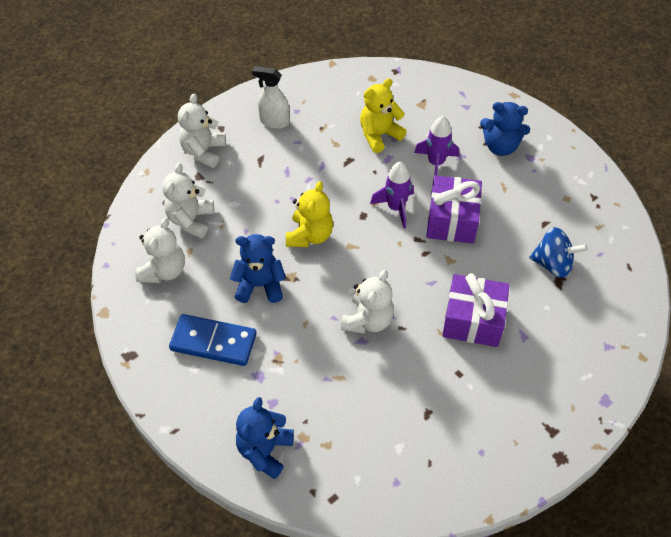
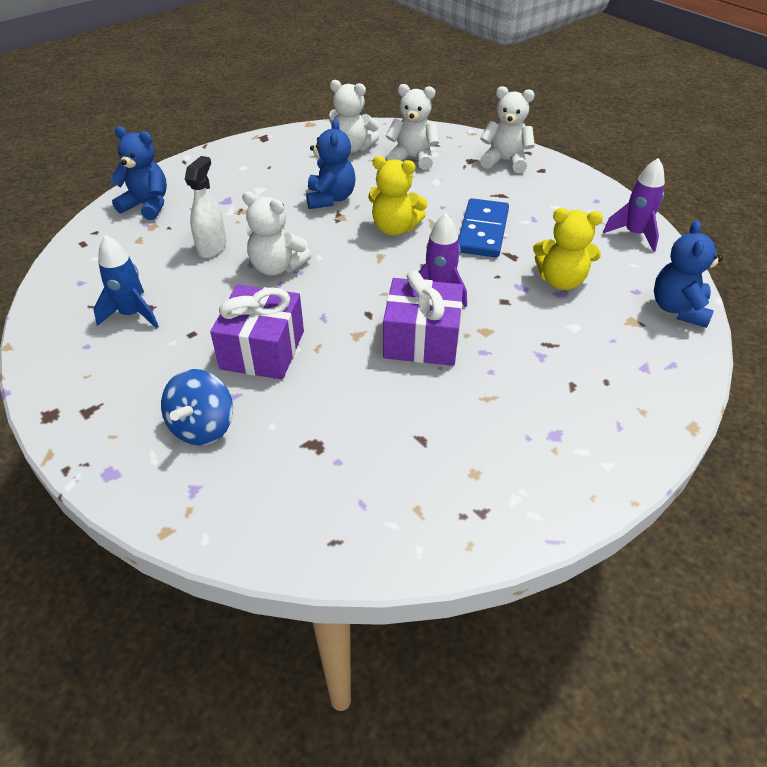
camera: 90 degrees right, 10 degrees down
(213, 342) = (269, 176): blue domino -> blue domino (483, 231)
(274, 121) = (561, 202): white spray bottle -> white spray bottle (212, 247)
(379, 135) = (561, 281): yellow teddy bear -> yellow teddy bear turned 135 degrees clockwise
(436, 163) = (521, 330): purple rocket -> purple rocket (634, 234)
(439, 424) = (132, 314): none -> blue rocket
(500, 146) = (570, 400): blue teddy bear -> blue teddy bear (678, 309)
(552, 264) = (345, 440): blue spinning top -> blue spinning top (203, 427)

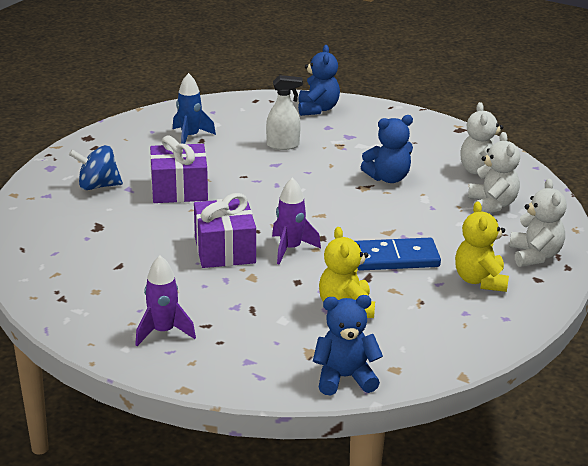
camera: 70 degrees right, 15 degrees down
(277, 267) = (276, 175): white teddy bear -> none
(395, 228) = (366, 215): yellow teddy bear -> yellow teddy bear (480, 280)
(634, 234) = (457, 346): purple rocket -> purple rocket (163, 332)

